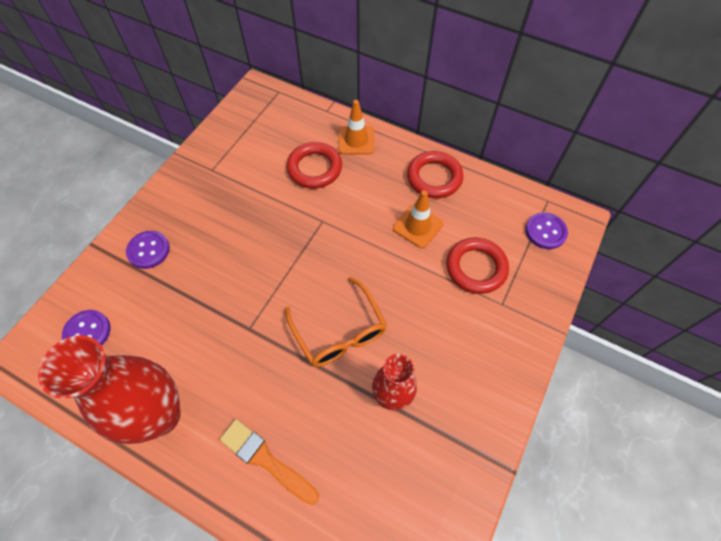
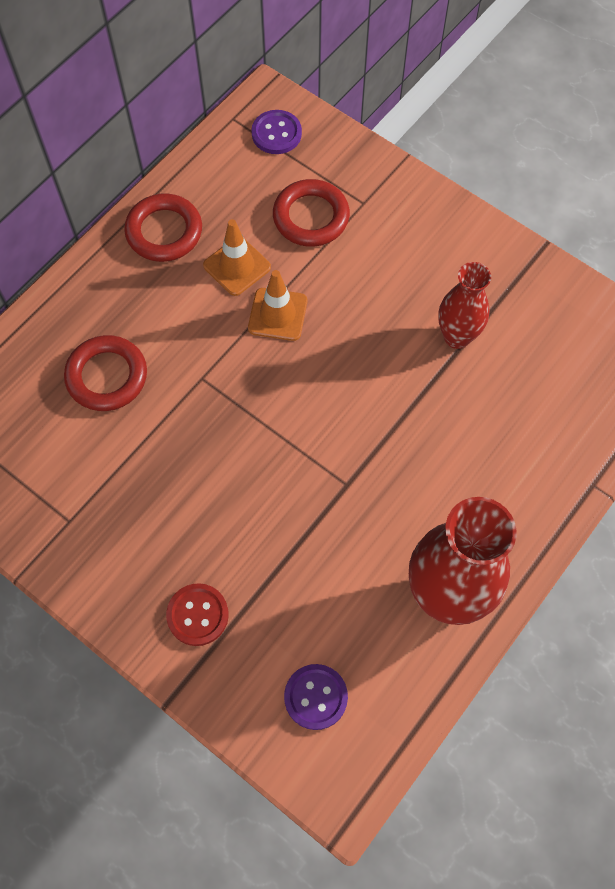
camera: 80 degrees left, 5 degrees up
(148, 250) = (197, 615): purple button -> red button
(266, 460) = (512, 477): orange brush -> none
(339, 332) = (369, 379): orange glasses -> none
(356, 140) = (70, 315): orange traffic cone -> orange traffic cone (277, 314)

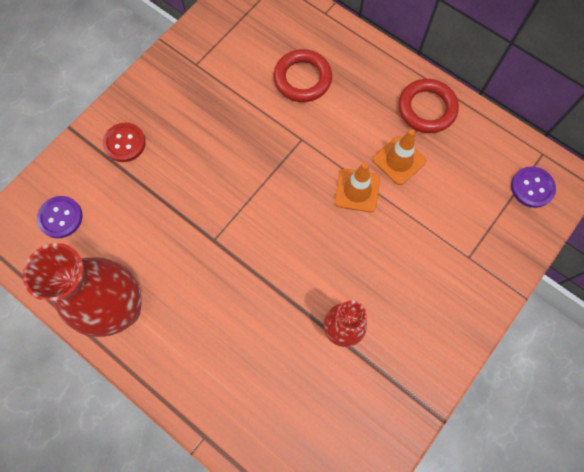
camera: 90 degrees right, 5 degrees up
(311, 217) = (450, 215): red ring -> none

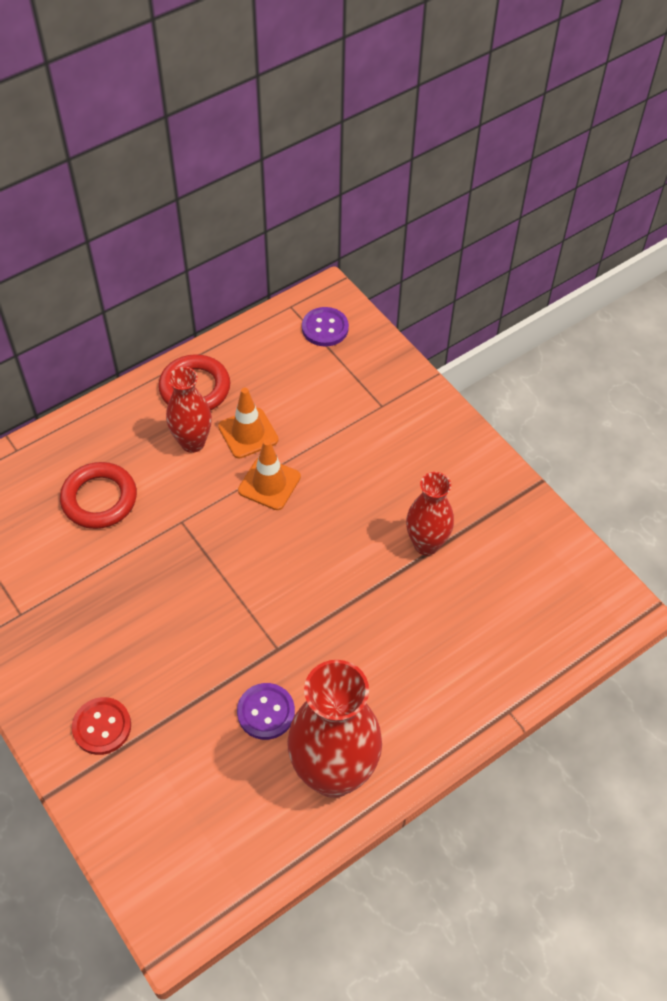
camera: 75 degrees left, 15 degrees down
(60, 217) = (180, 830): purple button -> purple button (266, 712)
(375, 123) = (192, 442): none -> red vase

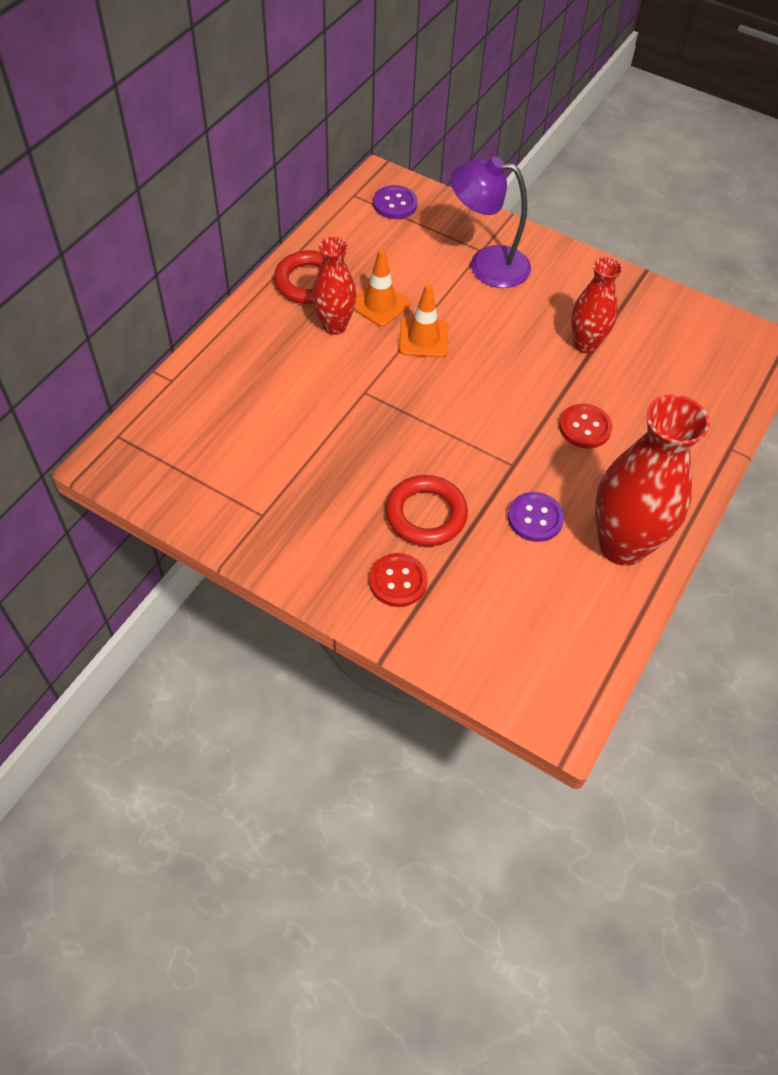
camera: 25 degrees left, 0 degrees up
(99, 499) = (277, 396): red ring -> red ring (426, 514)
(371, 634) = (585, 427): none -> red button
(377, 423) = (486, 265): none -> purple lamp

